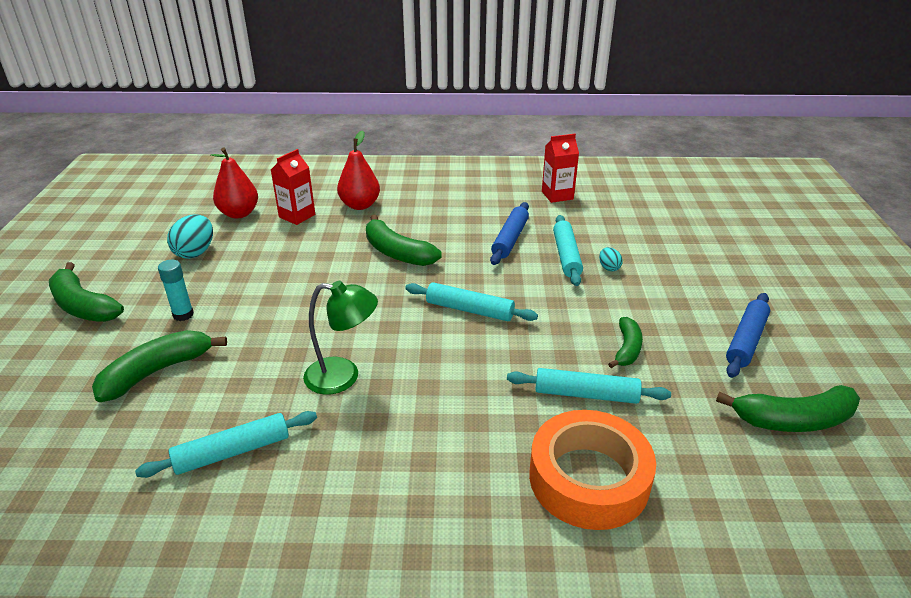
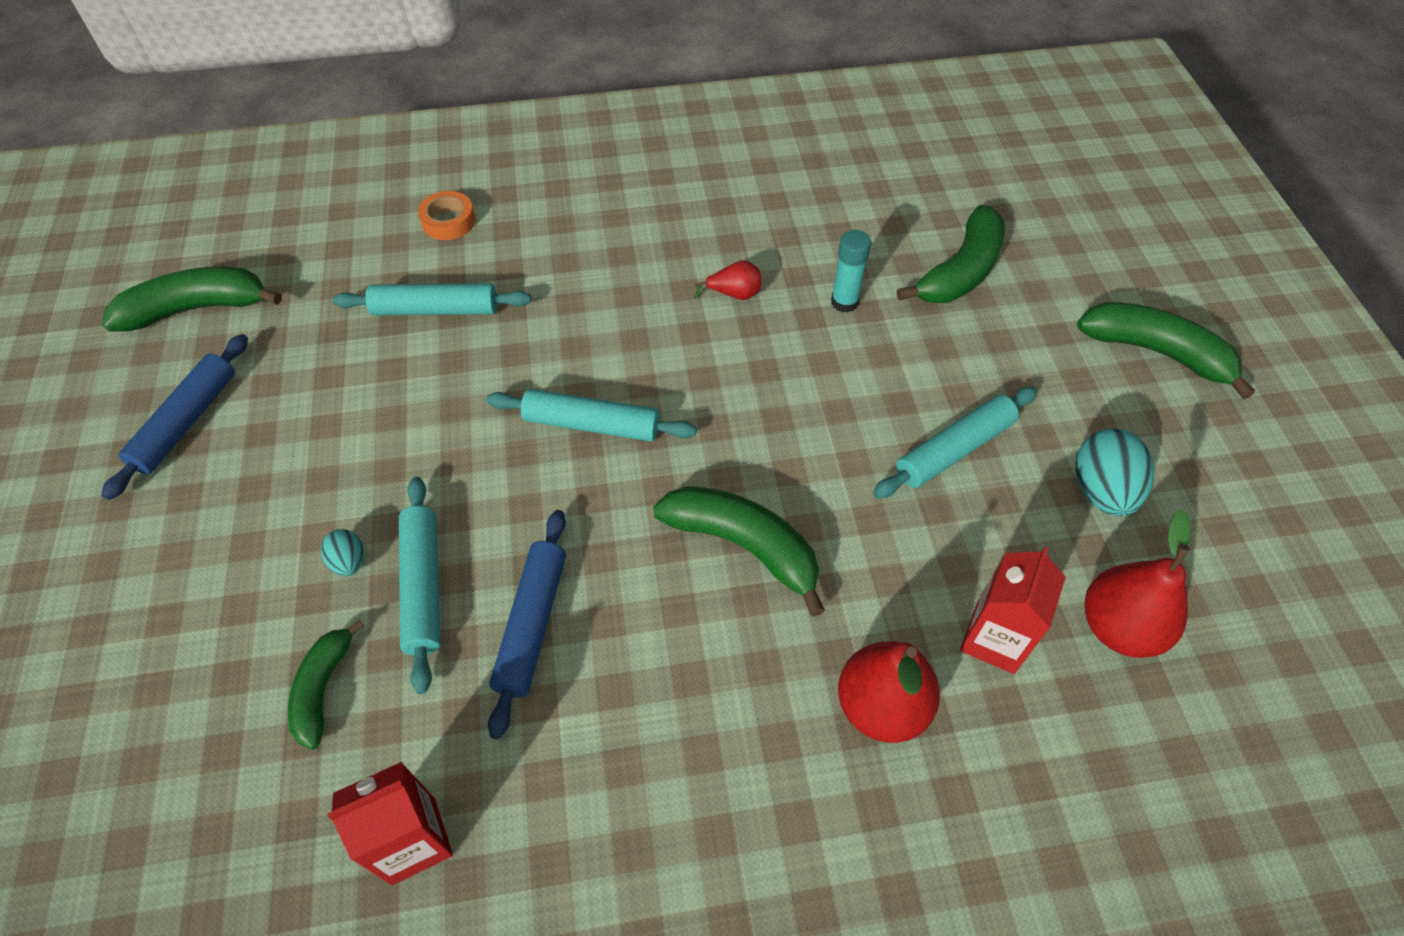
camera: 170 degrees right, 20 degrees up
(183, 315) = (1003, 357): turquoise glue stick -> turquoise glue stick (844, 302)
(232, 452) = (809, 201): turquoise rolling pin -> turquoise rolling pin (954, 449)
(343, 377) = (734, 294): green lamp -> red pear
(588, 478) = (448, 221): orange tape -> orange tape, size x0.45
(627, 349) = (366, 384): green banana -> green banana (323, 689)

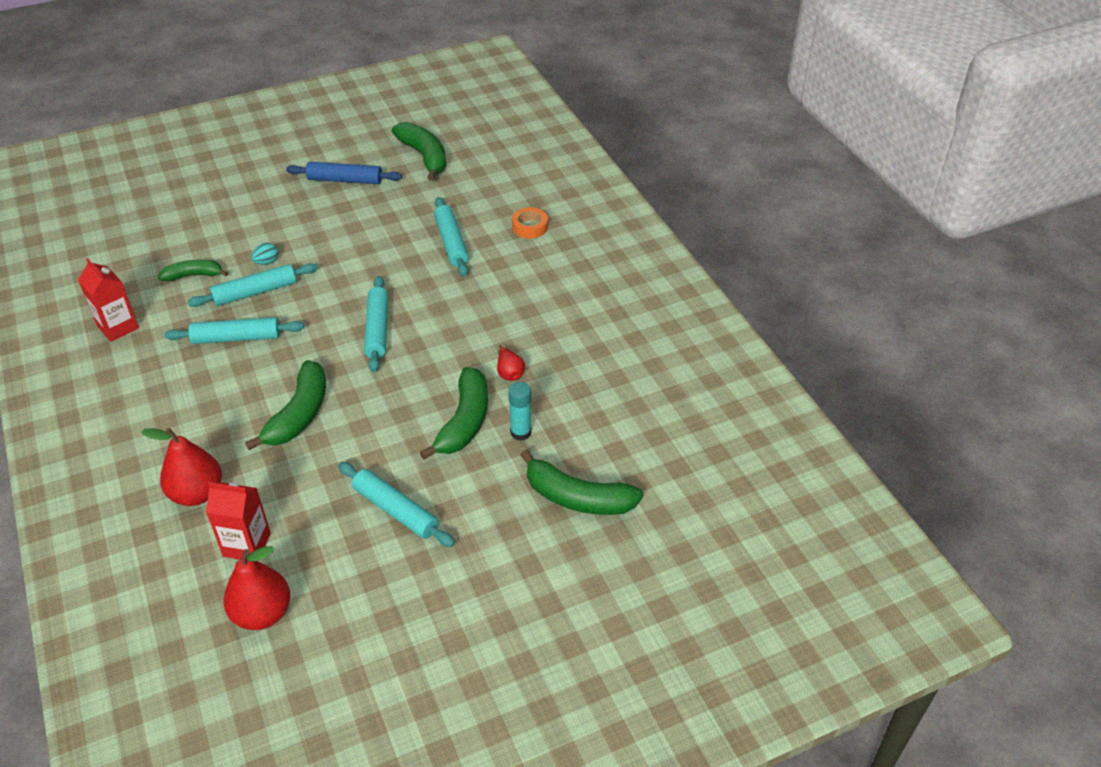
camera: 75 degrees right, 10 degrees down
(532, 624) = (236, 338): blue rolling pin -> turquoise rolling pin
(1101, 491) = (375, 600): turquoise egg -> none
(1156, 352) = (527, 635): green banana -> green banana (464, 422)

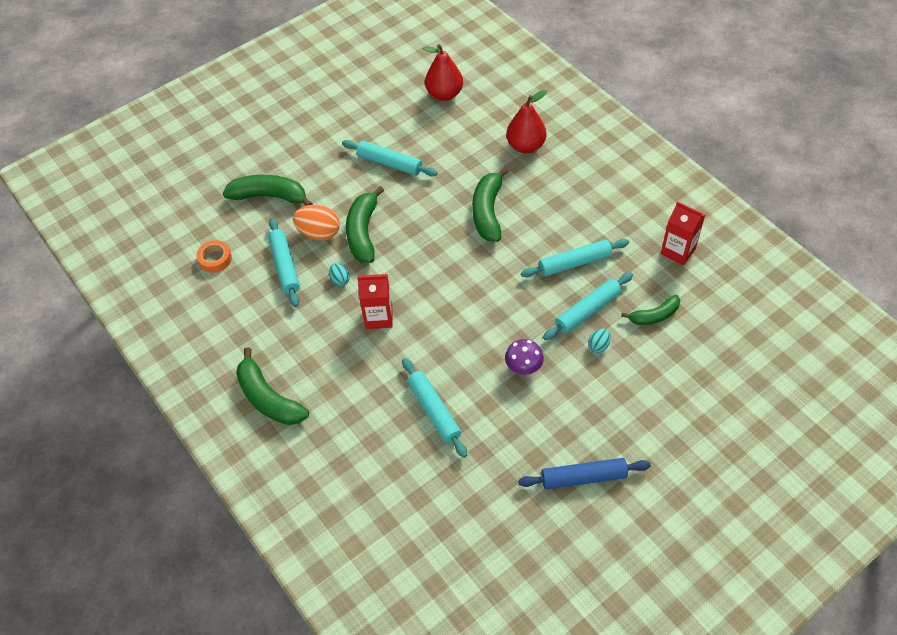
camera: 170 degrees right, 10 degrees up
(247, 545) = (474, 125): red carton -> red carton (379, 317)
(349, 259) = (523, 367): none -> purple mushroom
(378, 329) = (462, 296): turquoise rolling pin -> turquoise rolling pin (285, 266)
(424, 157) = (512, 540): green banana -> green banana (268, 398)
(509, 373) = (340, 280): red pear -> turquoise egg
(520, 432) = (319, 233): turquoise glue stick -> orange egg
(530, 227) = (361, 451): orange tape -> orange tape (215, 259)

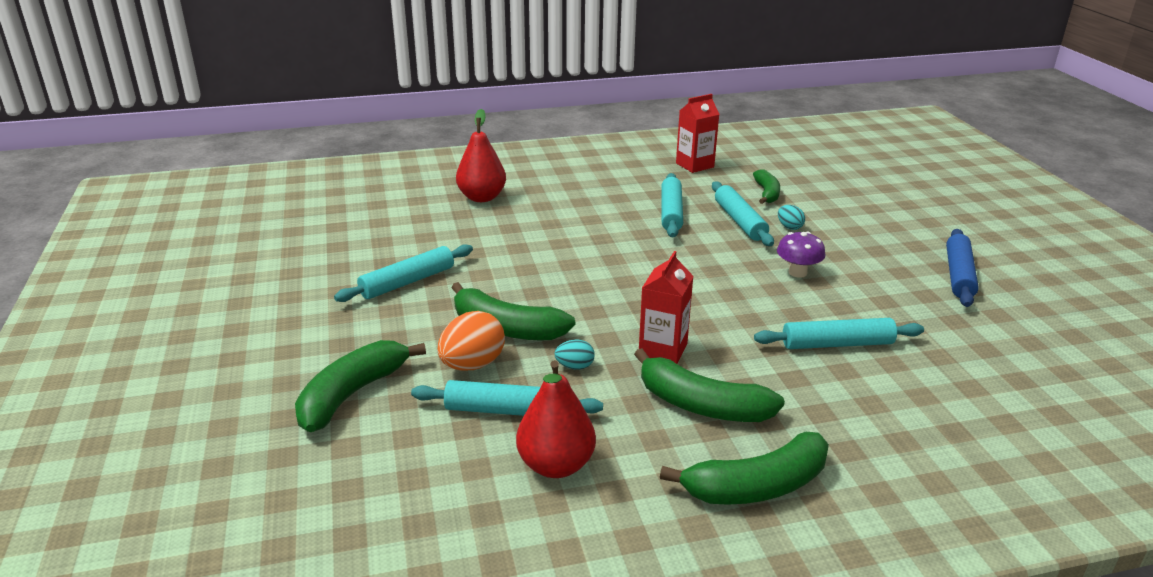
camera: 70 degrees left, 25 degrees down
(215, 259) = (426, 484): orange tape -> none
(444, 94) = (341, 221): red pear -> red pear (556, 465)
(488, 212) = (555, 239): green banana -> green banana (701, 405)

